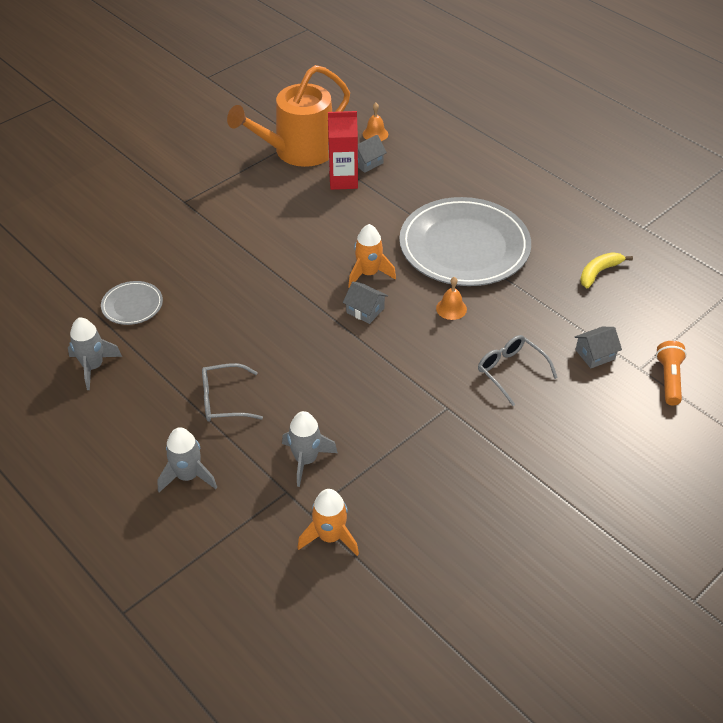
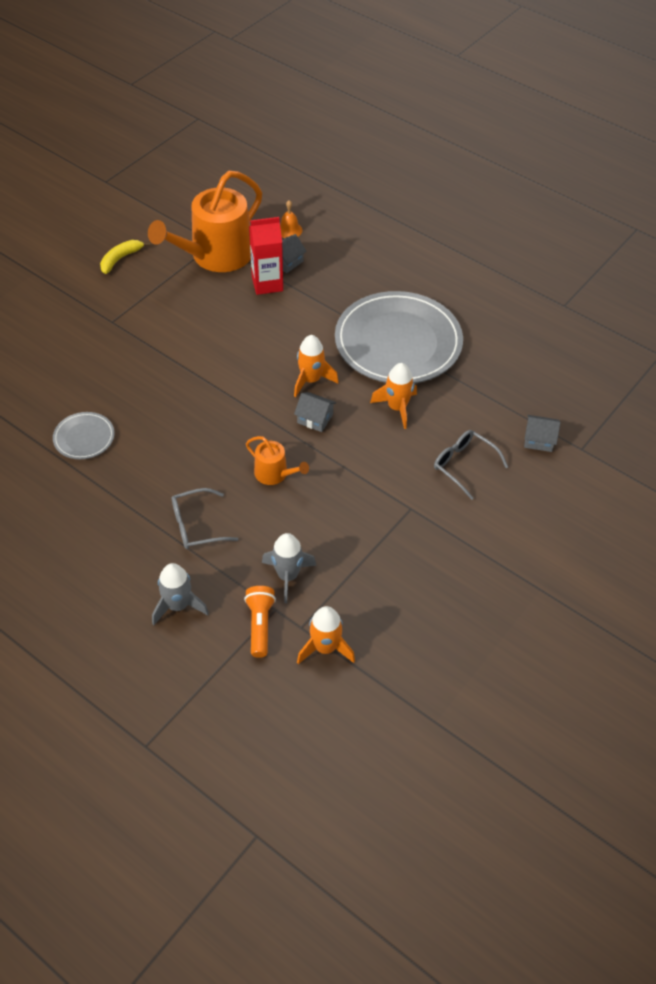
camera: 10 degrees left, 5 degrees up
(93, 367) = (60, 506): grey rocket -> none
(313, 359) = (274, 474): none -> orange watering can
(451, 308) = (397, 408): orange bell -> orange rocket
(595, 354) = (539, 440): grey house -> grey house turned 45 degrees clockwise
(599, 272) = (529, 356): yellow banana -> yellow banana (120, 259)
(669, 379) = (610, 457): orange flashlight -> orange flashlight (260, 625)

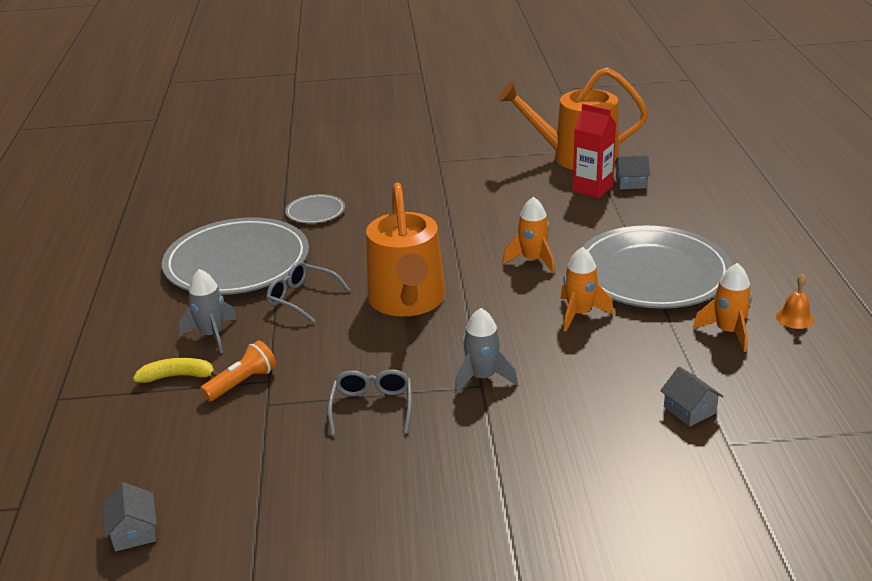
camera: 50 degrees right, 20 degrees down
(94, 529) = (237, 262): none -> grey plate
(120, 259) = (501, 132): yellow banana -> yellow banana (178, 376)
(274, 474) = (408, 300): orange watering can -> orange watering can, size x2.15
(287, 576) = (312, 366): grey rocket -> grey rocket (482, 377)
(289, 230) = (665, 166): orange bell -> orange bell (794, 318)
(315, 418) = (496, 284): grey house -> grey house (134, 531)
(325, 648) = (261, 429): orange rocket -> orange rocket (728, 332)
(463, 465) = (579, 385): grey glasses -> grey glasses (372, 407)

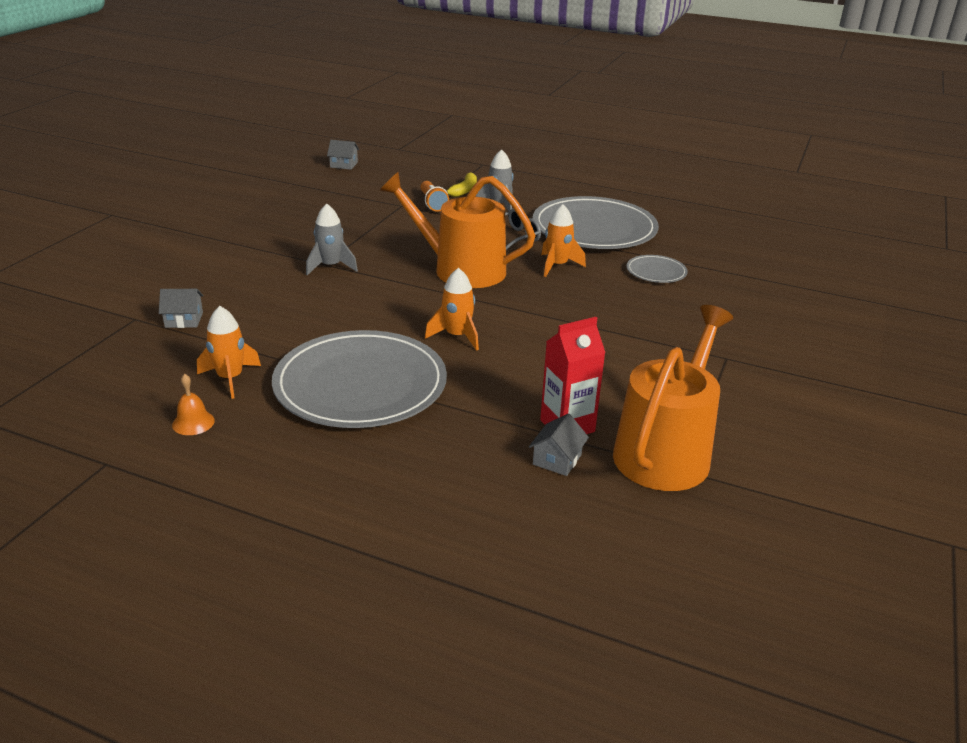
camera: 115 degrees right, 0 degrees up
(372, 407) = (354, 229): grey glasses -> none
(580, 314) = (350, 326): orange rocket -> orange rocket (557, 266)

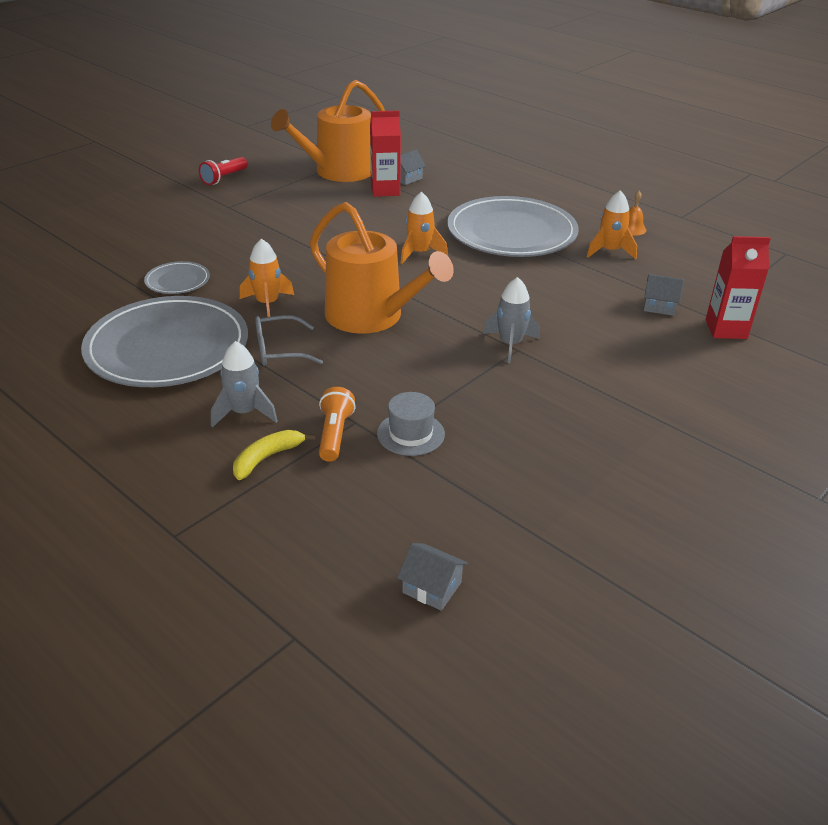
camera: 160 degrees left, 5 degrees up
(121, 308) = (726, 329): none -> red carton
(384, 209) = (410, 434): none -> grey hat
(796, 403) = (224, 178): none -> red flashlight

